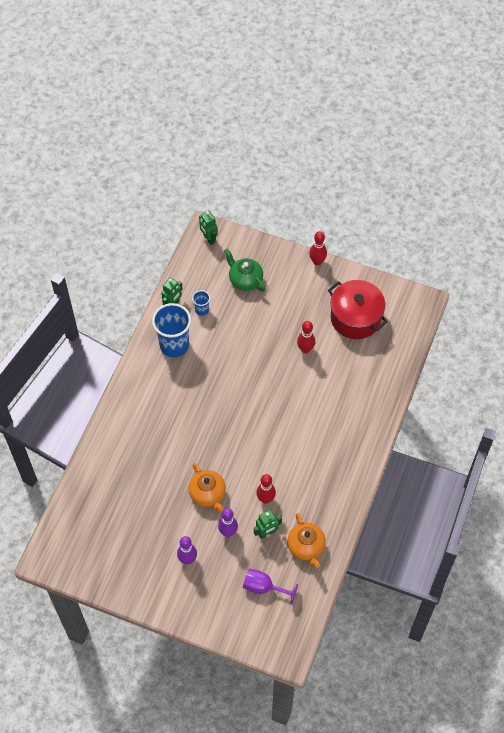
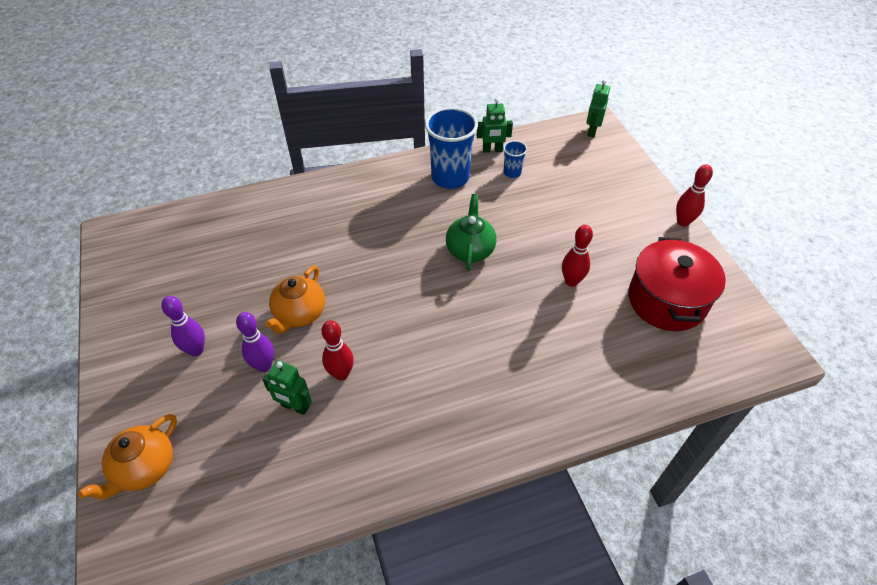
camera: 50 degrees right, 10 degrees down
(245, 280) = (585, 182): green teapot -> green teapot (470, 249)
(263, 587) = (210, 457): purple goblet -> none
(306, 547) = (308, 467): orange teapot -> orange teapot (144, 468)

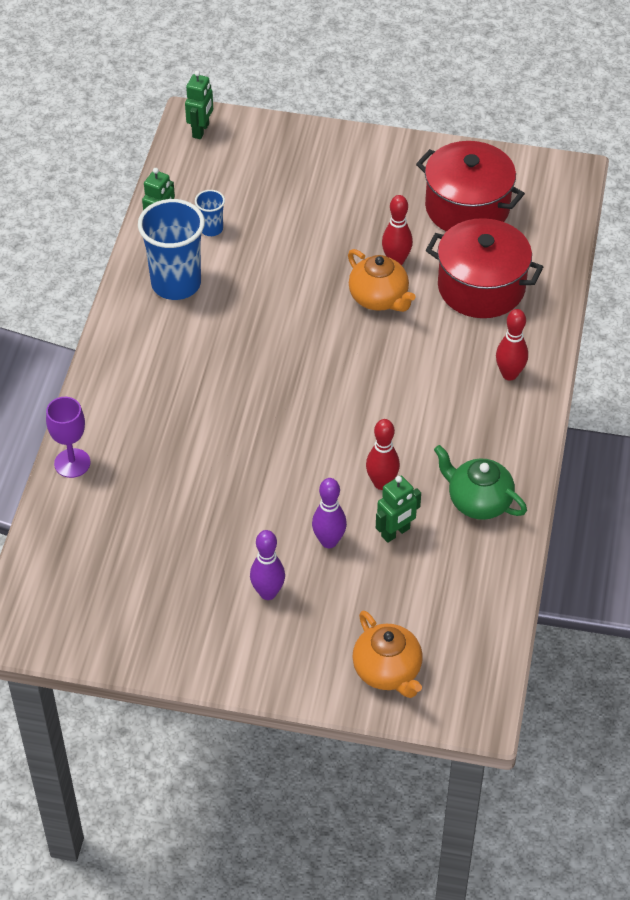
camera: 60 degrees left, 0 degrees up
(264, 198) = (72, 463): none -> purple goblet
(299, 314) = (281, 490): orange teapot -> orange teapot (379, 298)
(470, 249) = (297, 316): green teapot -> green teapot (478, 501)
(592, 131) = (201, 130): green robot -> green robot turned 120 degrees counterclockwise
(593, 348) = (481, 287): none -> red pot
(683, 222) = (385, 140): red bowling pin -> red bowling pin (509, 374)

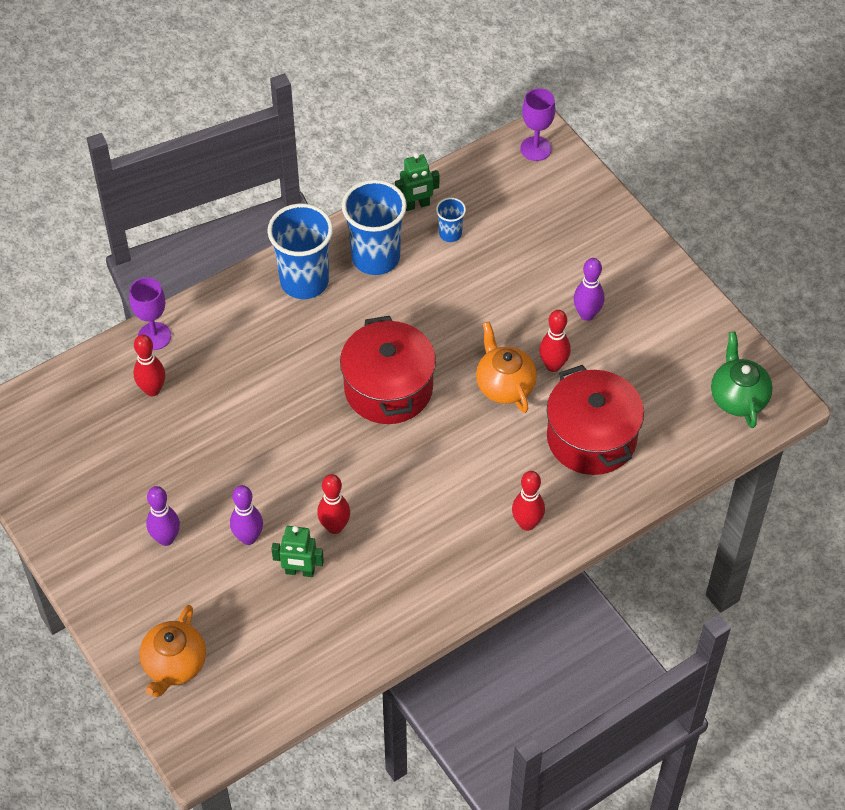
camera: 45 degrees right, 5 degrees up
(120, 501) = (152, 390): none -> red bowling pin
(142, 338) = (304, 281): none -> blue cup
(201, 130) = (535, 149): green robot -> purple goblet
(376, 212) = (587, 314): none -> purple bowling pin
(379, 298) = (504, 385): orange teapot -> orange teapot turned 150 degrees clockwise
(467, 208) = (661, 365): red pot -> red pot (388, 388)
(478, 501) = (384, 600): green teapot -> green teapot (738, 397)

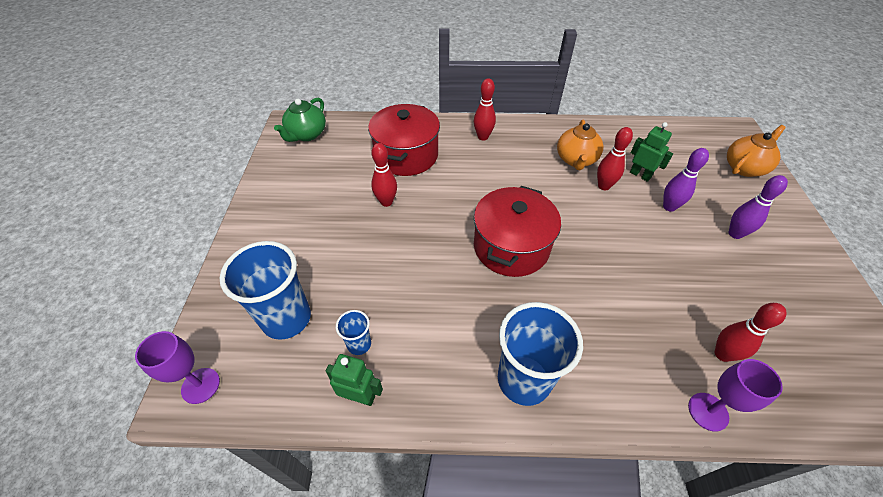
camera: 145 degrees left, 5 degrees down
(375, 257) = (441, 363): blue cup -> blue cup (286, 318)
(504, 385) = (429, 207): orange teapot -> orange teapot (576, 160)
(587, 314) = (330, 220): purple bowling pin -> none

